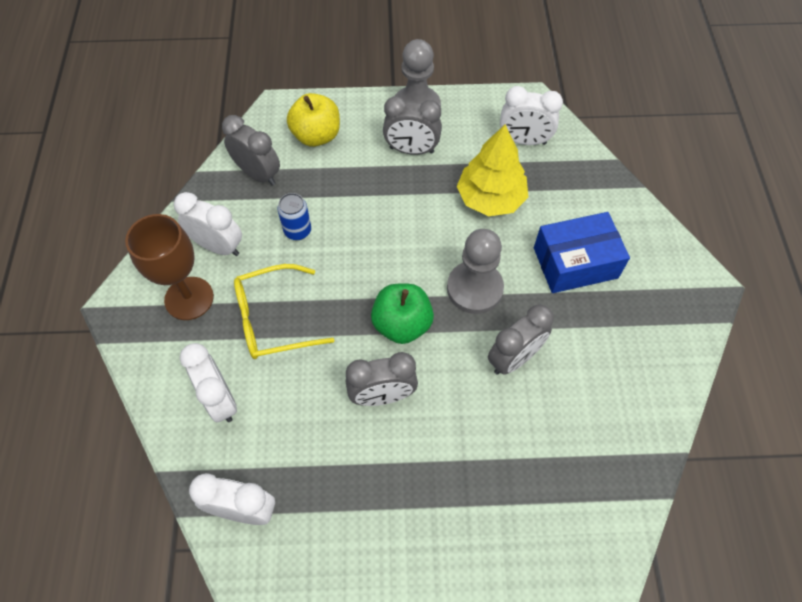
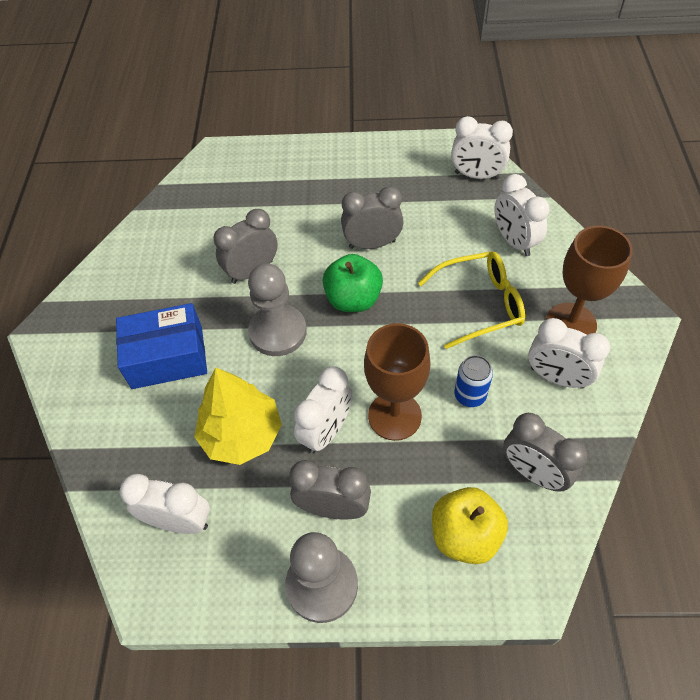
camera: 175 degrees left, 5 degrees down
(363, 214) = (394, 416): none -> brown goblet
(420, 201) = (326, 431): none -> white clock

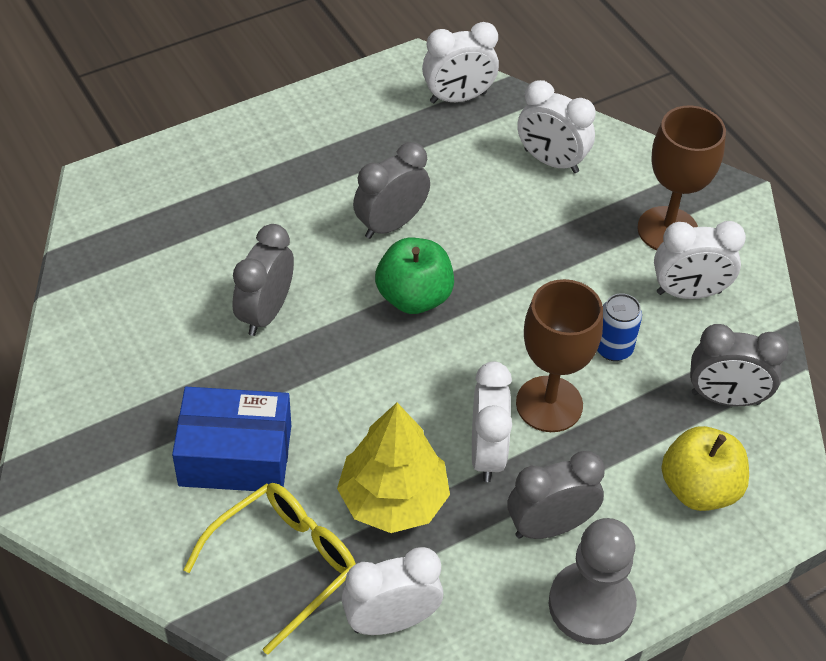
camera: 35 degrees left, 5 degrees down
(167, 357) = (235, 455): blue box -> blue box turned 45 degrees clockwise
(278, 332) = (351, 370): grey pawn -> none
(480, 304) = (560, 246): yellow glasses -> yellow glasses (284, 564)

